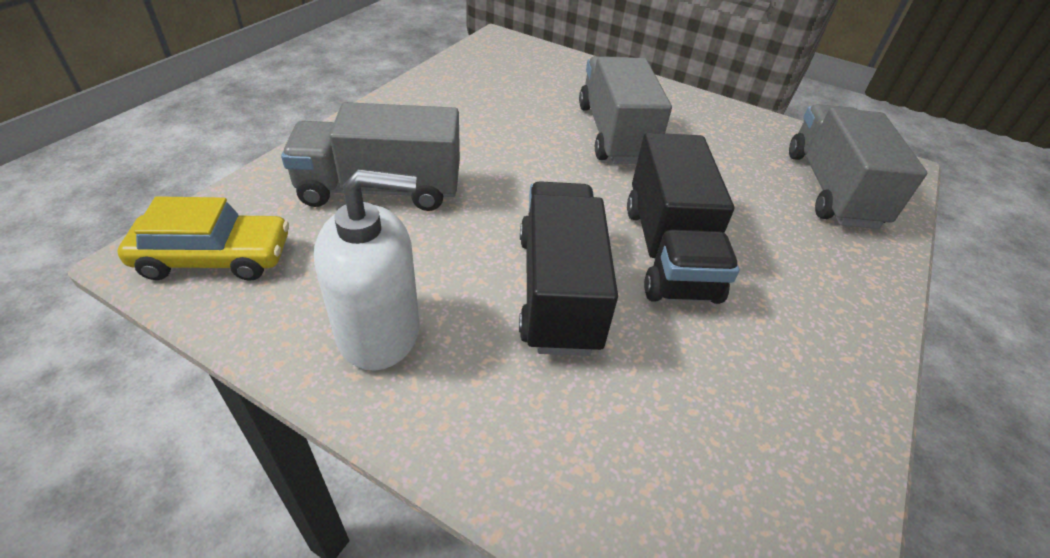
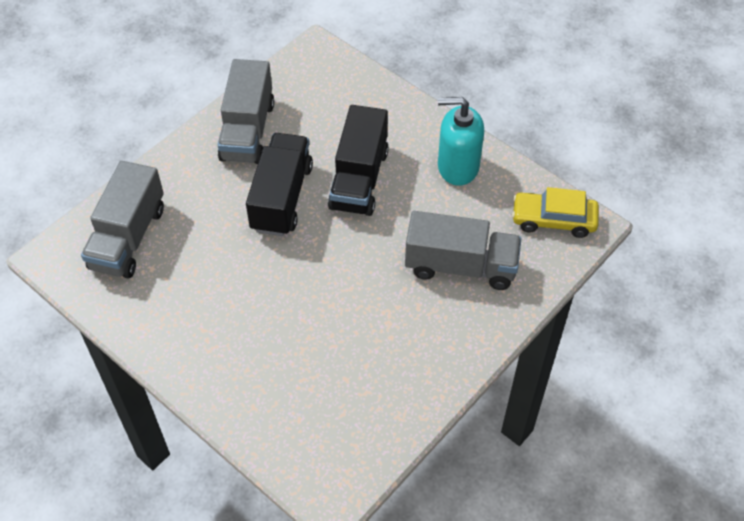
camera: 165 degrees left, 10 degrees up
(379, 332) = (457, 167): white soap dispenser -> turquoise soap dispenser
(614, 134) = (267, 314): grey truck -> grey truck (248, 131)

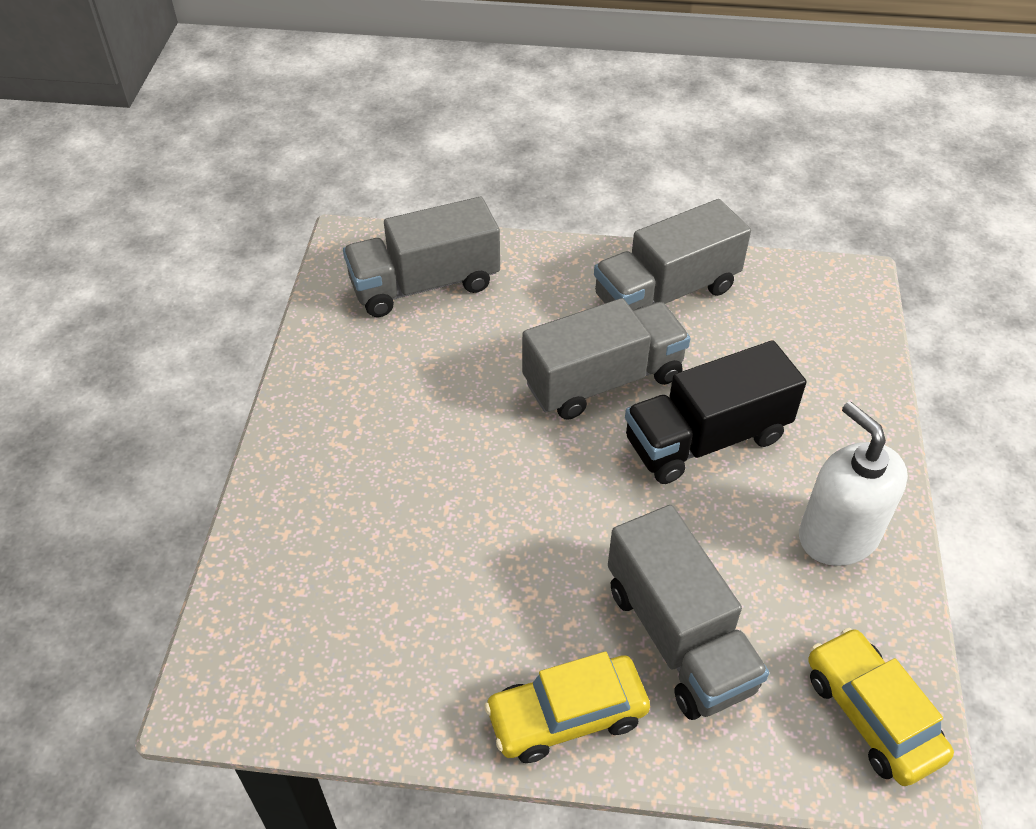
camera: 55 degrees right, 5 degrees down
(281, 198) = (603, 380): black truck -> grey truck
(457, 167) = (838, 535): turquoise soap dispenser -> white soap dispenser
(466, 338) = (567, 716): none -> yellow car

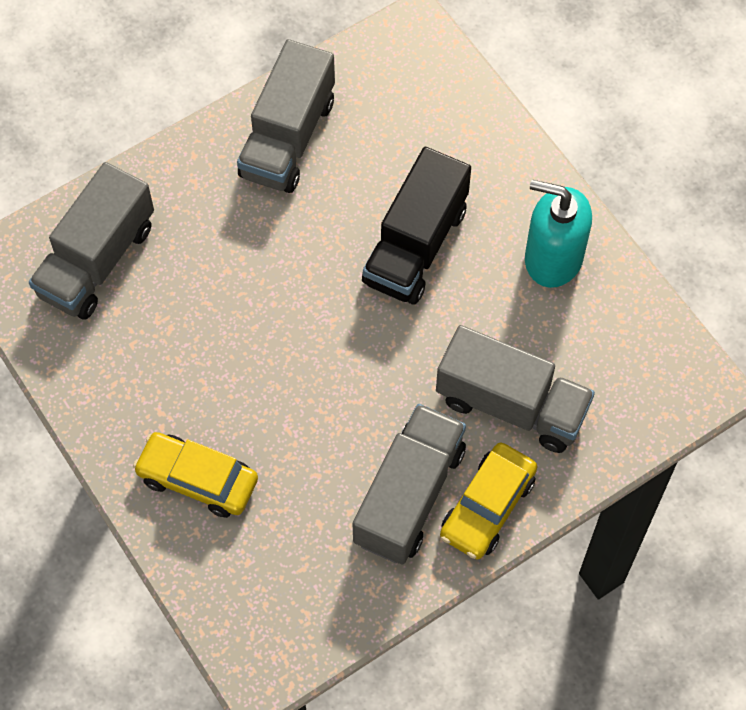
camera: 40 degrees left, 15 degrees up
(603, 380) = (306, 249): grey truck -> grey truck (409, 495)
(838, 535) = (553, 258): white soap dispenser -> turquoise soap dispenser
(871, 715) = (656, 368): yellow car -> yellow car (197, 480)

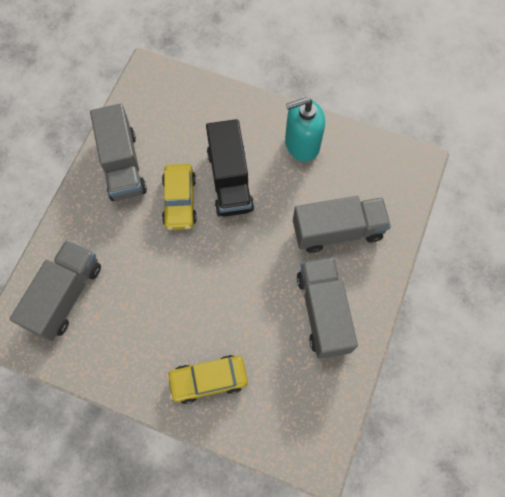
camera: 35 degrees left, 5 degrees up
(97, 260) = (65, 296): grey truck -> grey truck turned 150 degrees counterclockwise
(488, 507) = (365, 291): yellow car -> yellow car (180, 201)

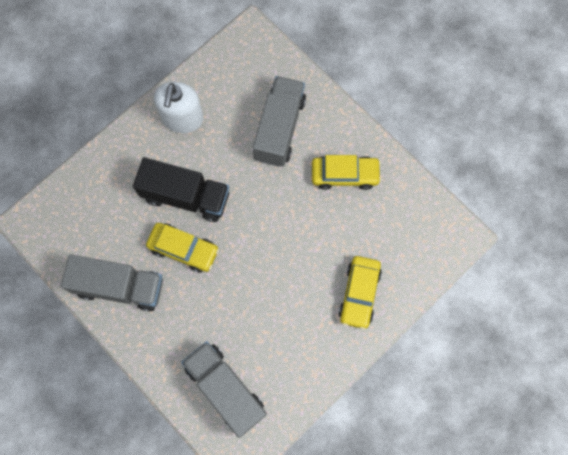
camera: 65 degrees left, 5 degrees up
(302, 144) = (182, 118): turquoise soap dispenser -> white soap dispenser
(323, 312) = (344, 175): grey truck -> yellow car

